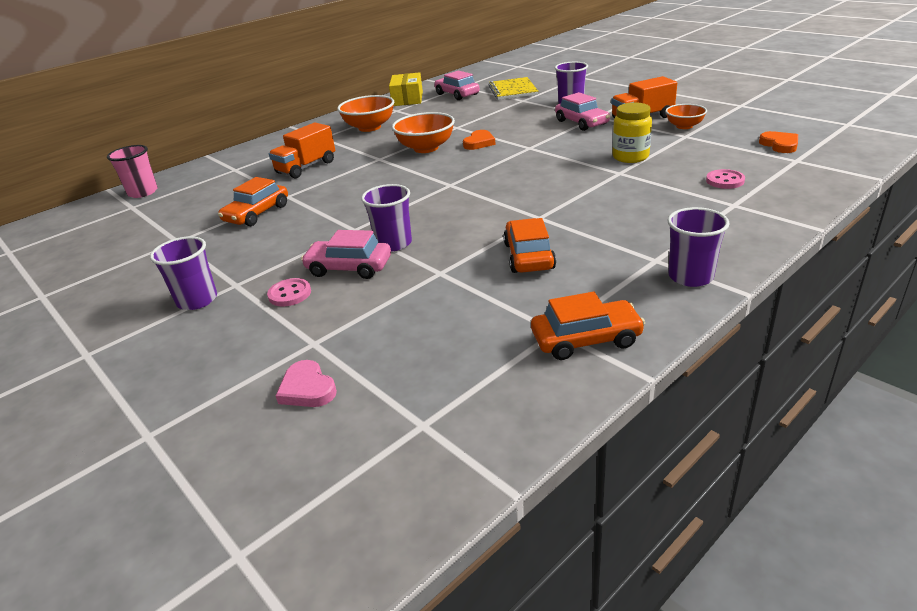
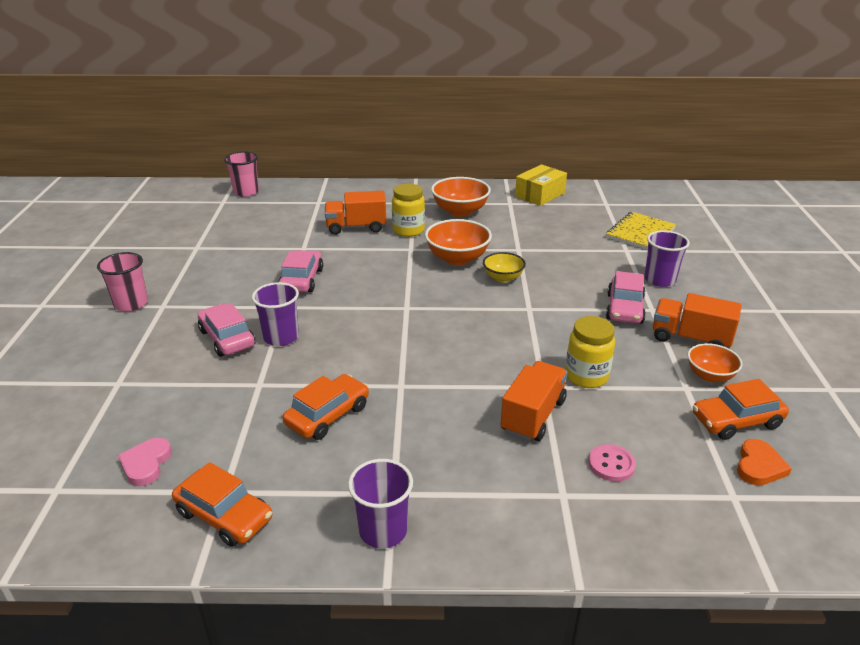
camera: 40 degrees right, 0 degrees up
(197, 300) = (131, 304): purple cup -> pink cup
(257, 213) = (264, 253): orange car -> orange car (736, 421)
(290, 294) = (169, 335): pink button -> none
(307, 389) = (63, 413): pink heart -> pink heart (146, 464)
(354, 151) = (408, 230): none -> yellow jar
(457, 94) = (586, 211): pink car -> pink car (301, 280)
(479, 143) = (503, 278): orange heart -> yellow bowl
(644, 186) = (533, 416): none -> orange truck

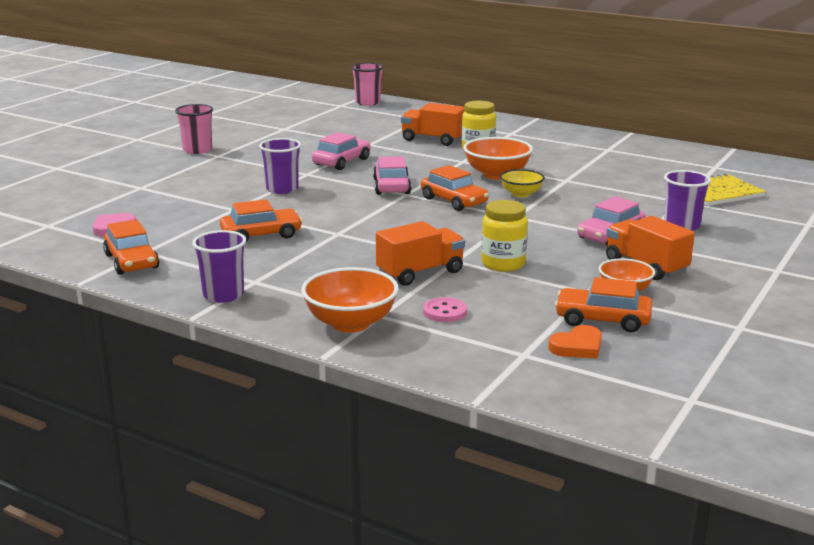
camera: 30 degrees right, 10 degrees down
(227, 338) = (242, 181): pink car -> pink car (391, 186)
(458, 304) = (454, 201): none -> orange car
(460, 211) = (547, 146): orange bowl -> orange bowl (350, 323)
(539, 195) = (650, 149): yellow box -> none

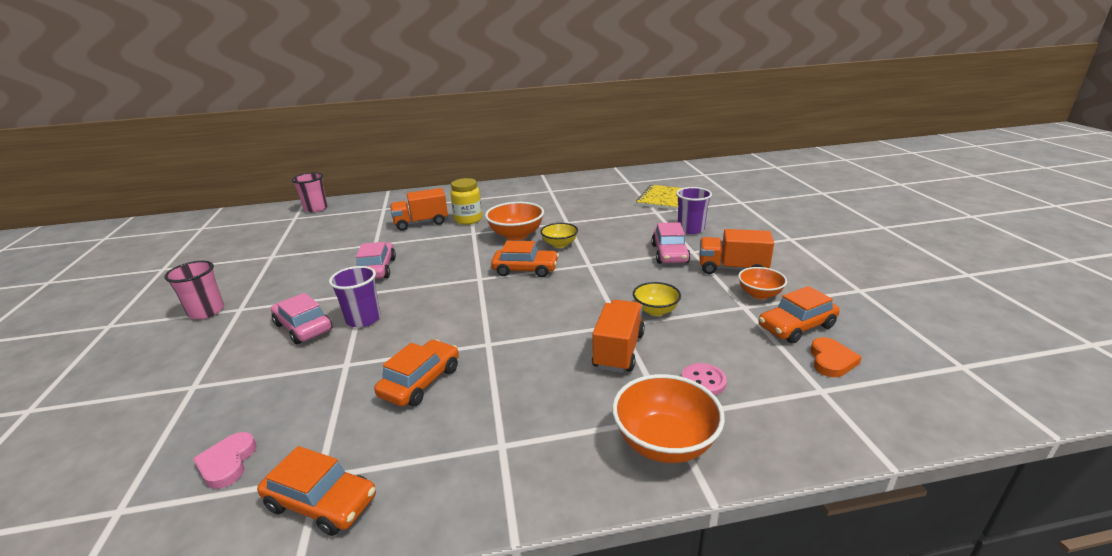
camera: 40 degrees left, 5 degrees up
(223, 295) = (499, 485): purple cup -> none
(391, 186) = (456, 276): pink car -> pink car (303, 327)
(503, 264) = (655, 310): yellow jar -> yellow bowl

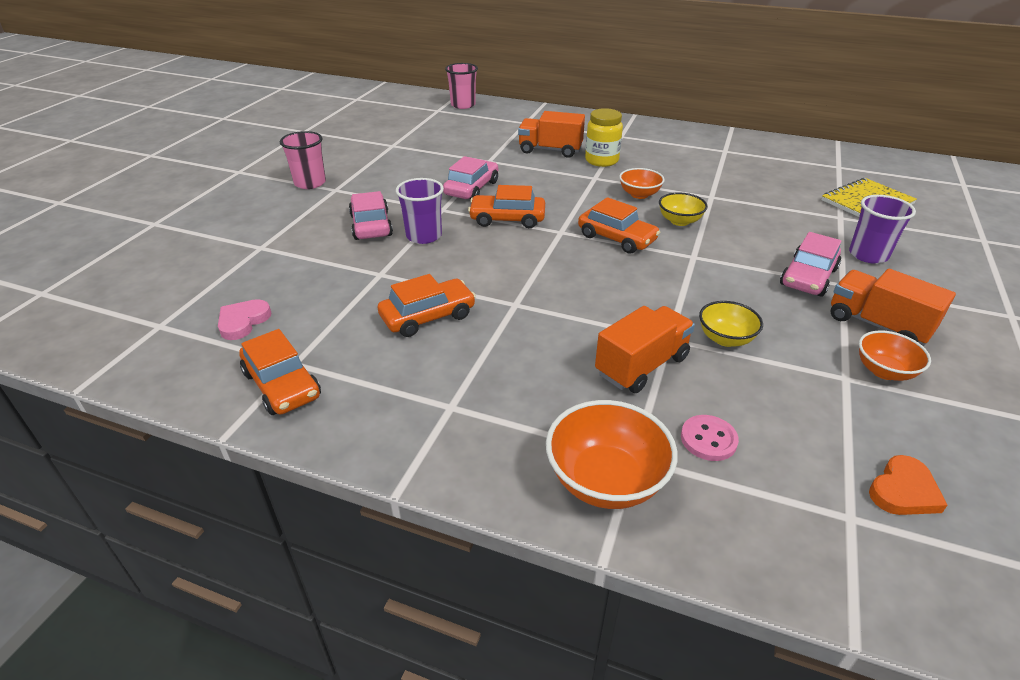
camera: 30 degrees right, 10 degrees up
(516, 235) = (639, 194): orange bowl -> orange bowl, size x0.62
(796, 326) = (896, 430): orange car -> orange car (507, 219)

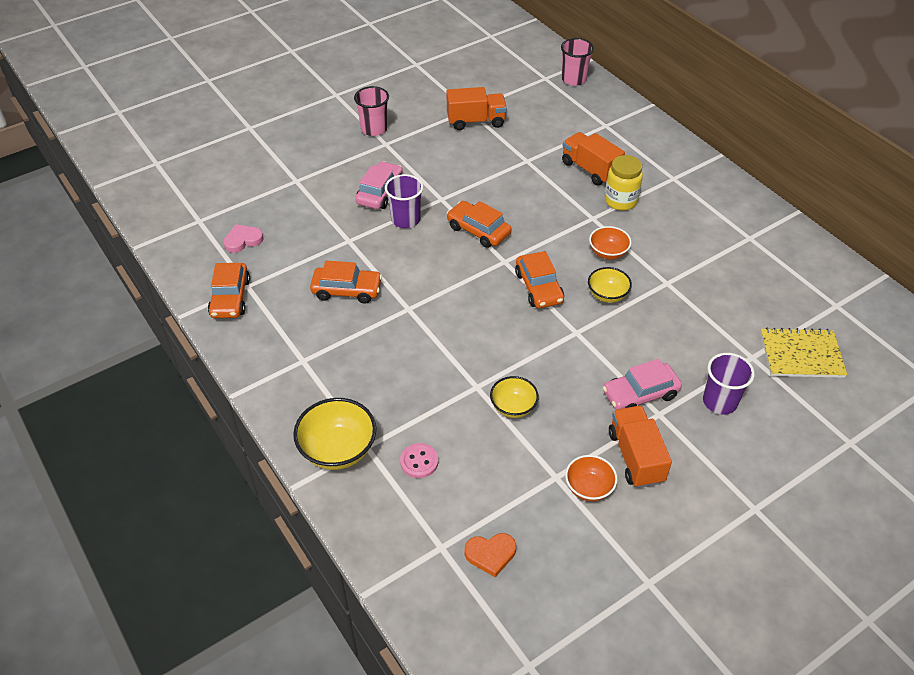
camera: 35 degrees right, 10 degrees up
(471, 188) = (483, 186): pink car -> none
(606, 480) = (338, 450): orange bowl -> yellow bowl
(641, 365) = (436, 395): orange truck -> orange truck (476, 121)

